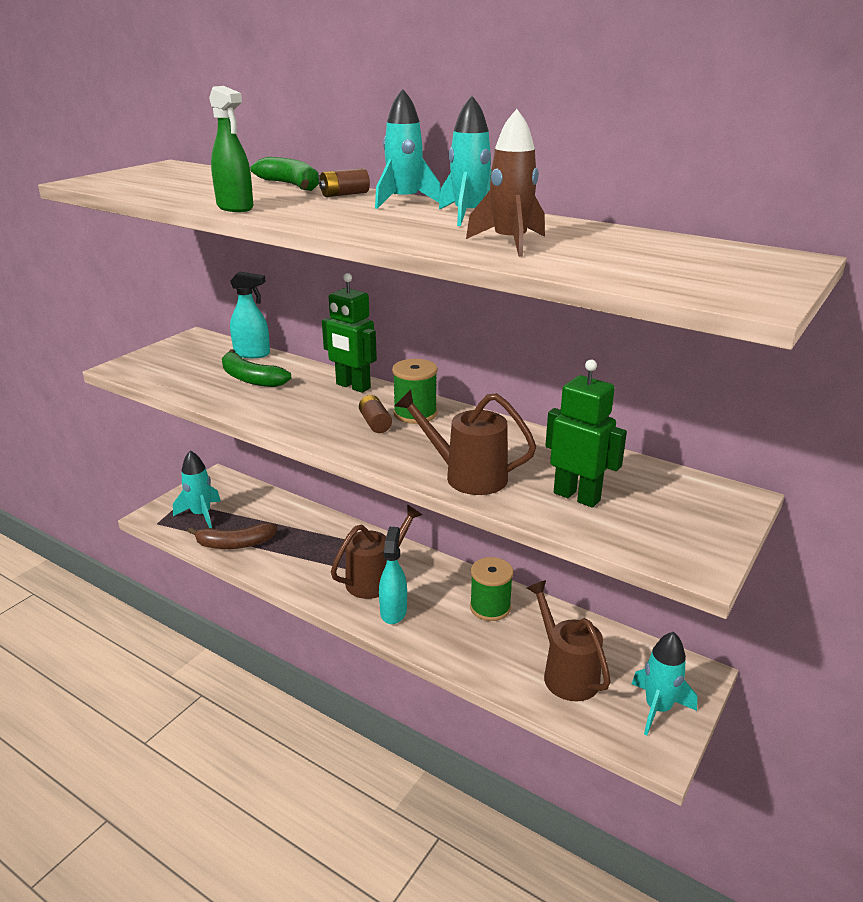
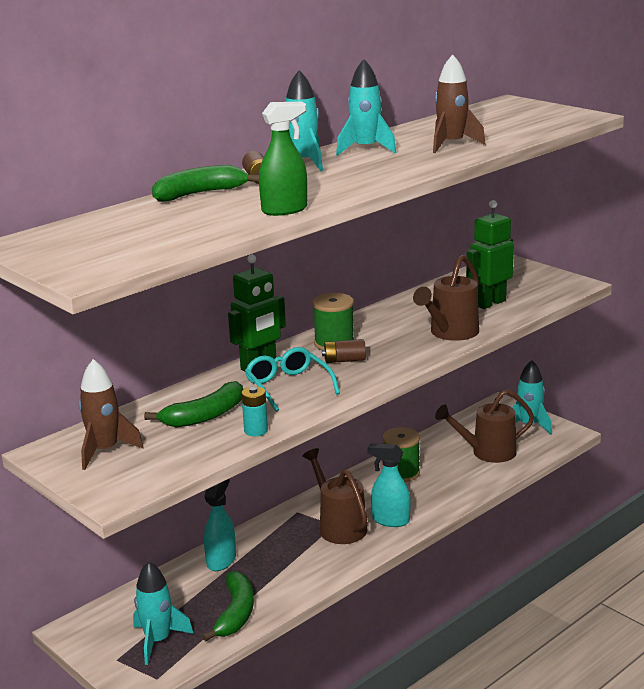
camera: 75 degrees left, 5 degrees down
(193, 354) = (105, 451): none -> brown rocket
(221, 402) = (256, 431): none -> turquoise battery
(235, 544) = (235, 613): brown banana -> green banana
(252, 354) = (133, 415): turquoise spray bottle -> turquoise spray bottle (221, 561)
(311, 404) = (288, 386): none -> turquoise glasses

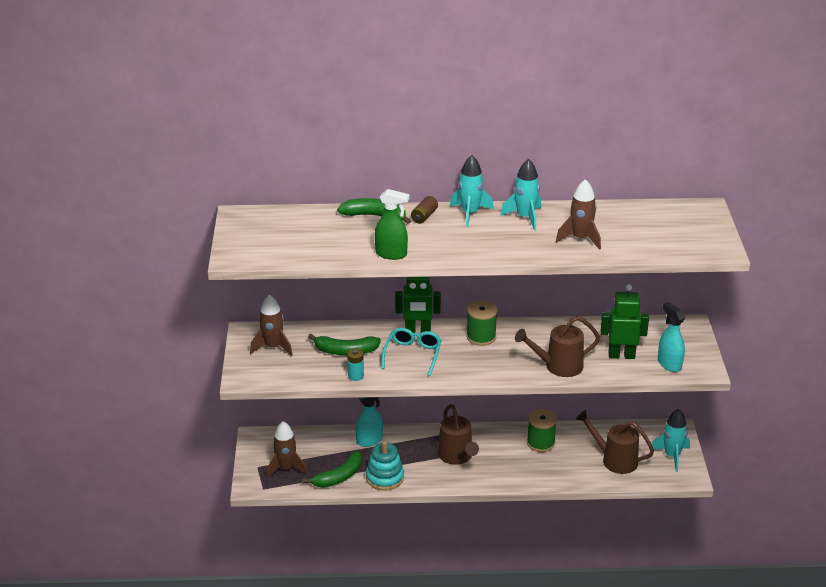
camera: 40 degrees right, 10 degrees up
(158, 641) = (286, 468): turquoise rocket -> brown rocket
(289, 585) = (385, 478): none -> turquoise stacking toy
(338, 526) = (457, 457): brown watering can -> brown watering can turned 150 degrees clockwise
(344, 360) = (468, 353): brown battery -> none
(390, 520) = (490, 471): turquoise spray bottle -> turquoise spray bottle (669, 364)

